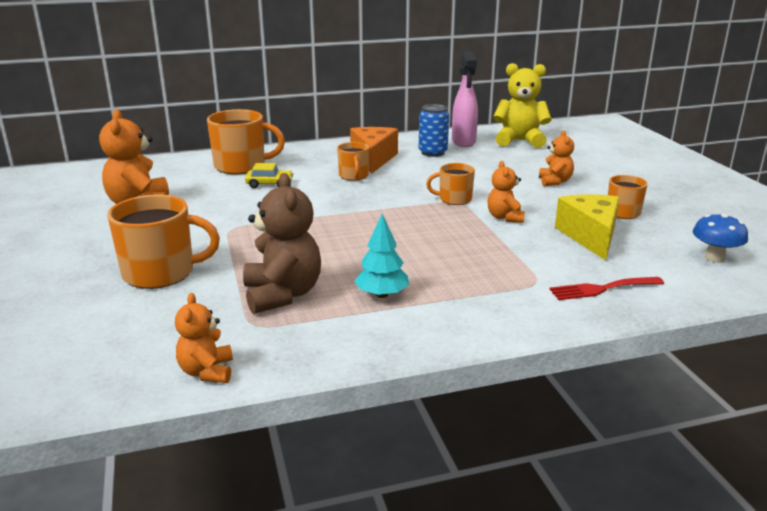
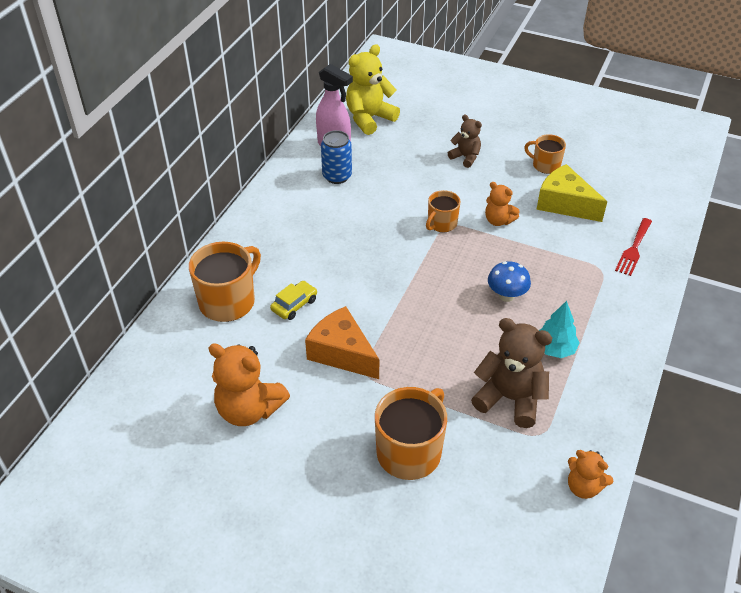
camera: 50 degrees left, 20 degrees up
(354, 176) = (334, 247): orange mug -> none
(373, 159) = (309, 215): orange cheese -> orange cheese (342, 353)
(555, 182) = (465, 157): orange teddy bear -> brown teddy bear
(714, 258) = (639, 178): blue mushroom -> blue mushroom (506, 296)

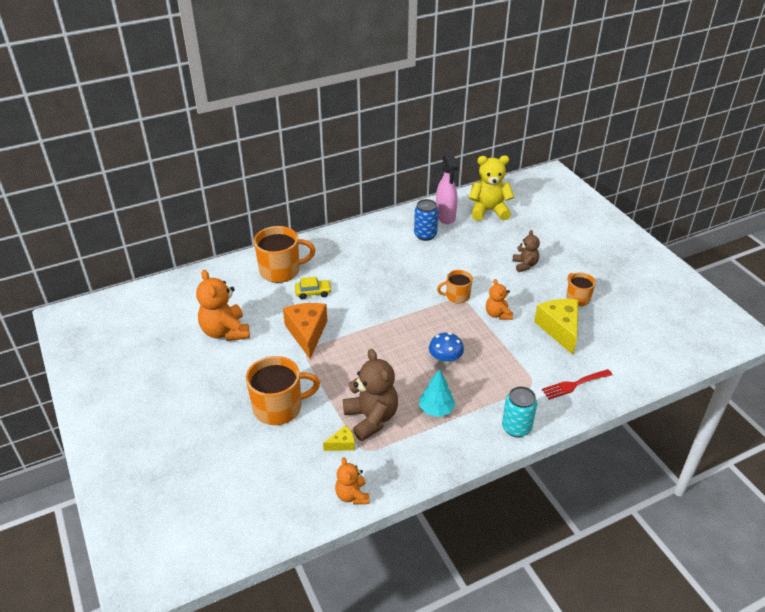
camera: 40 degrees right, 5 degrees down
(515, 444) = (342, 444): none -> yellow cheese
(636, 320) = (516, 428): none -> turquoise can

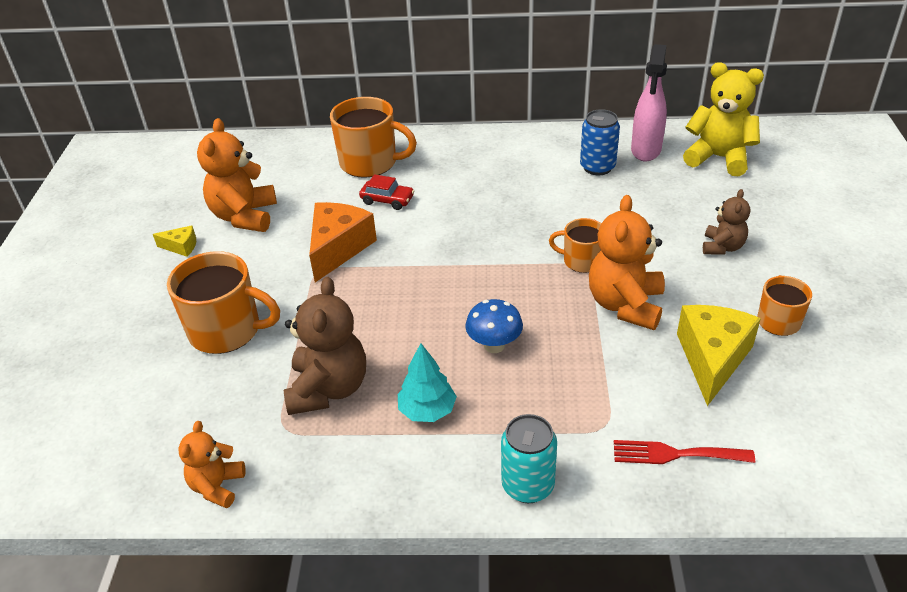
camera: 30 degrees right, 0 degrees up
(313, 292) = (387, 200): yellow car -> red car
(342, 444) = (263, 409): yellow cheese -> yellow cheese (181, 247)
(497, 314) = (625, 305): orange teddy bear -> orange teddy bear, size x1.73

